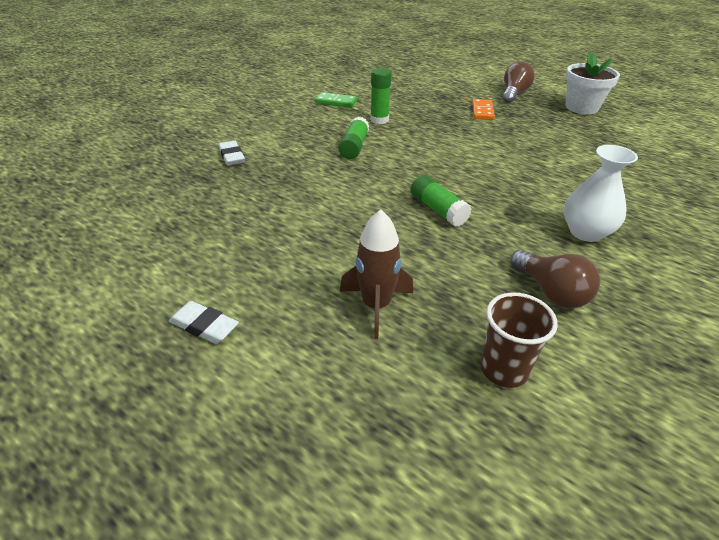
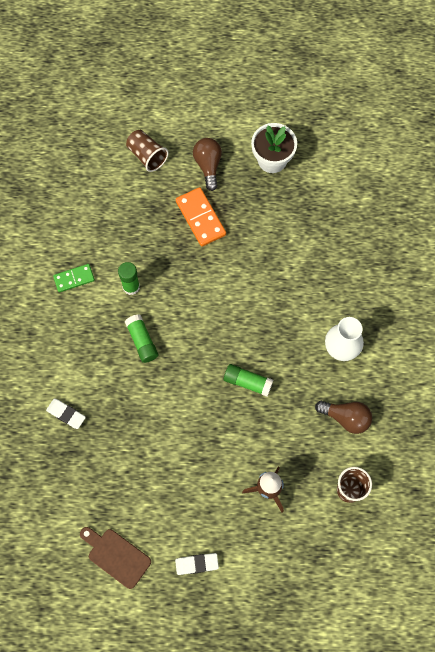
camera: 35 degrees left, 30 degrees up
(131, 266) = (116, 556): none -> brown cutting board
(462, 77) = (147, 156): none -> brown cup
(482, 111) = (201, 218): orange domino -> orange domino, size x1.56

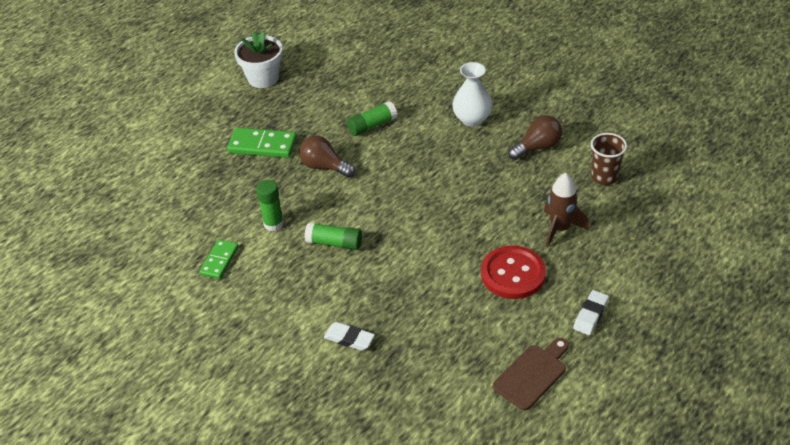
camera: 50 degrees left, 25 degrees down
(66, 414) = (349, 338): white eraser -> white eraser turned 45 degrees clockwise
(116, 556) = (532, 374): brown cutting board -> brown cutting board turned 150 degrees clockwise
(147, 156) = (164, 150): brown cup -> none
(198, 485) = (513, 274): none -> red button
(201, 218) = (262, 145): orange domino -> green domino
(208, 166) = (221, 117): brown light bulb -> brown light bulb (325, 167)
(247, 382) = (446, 191): green glue stick -> green glue stick (372, 125)

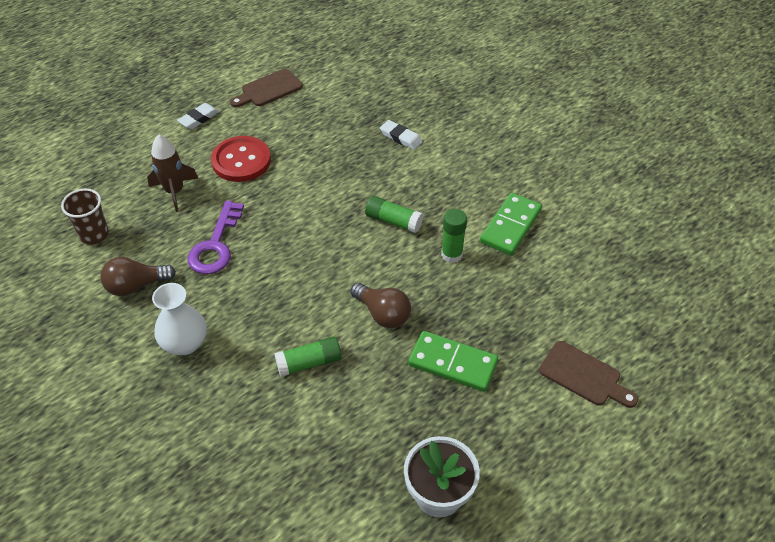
camera: 170 degrees left, 5 degrees up
(161, 156) = (584, 376): none -> brown cutting board
(219, 261) = (510, 226): green domino -> green domino, size x1.56
(490, 189) = (215, 245): none -> purple key

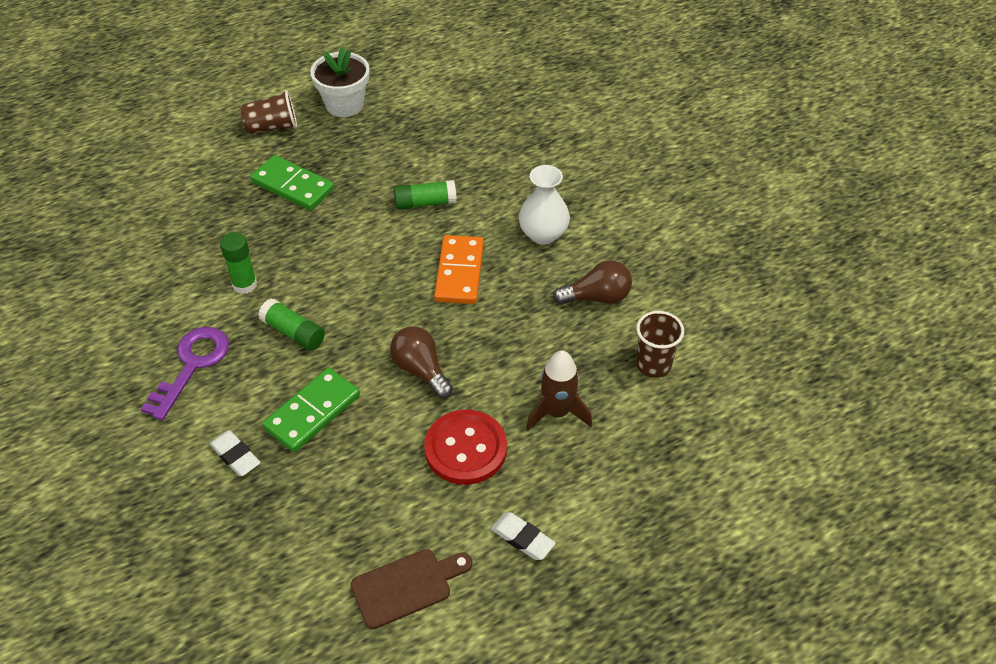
camera: 170 degrees left, 0 degrees up
(199, 119) = (522, 538): white eraser -> white eraser turned 75 degrees clockwise
(215, 245) = (507, 331): purple key -> purple key (192, 365)
(263, 292) = (459, 272): none -> orange domino
(382, 314) = (342, 235): brown light bulb -> brown light bulb (421, 370)
(510, 226) = (162, 307): green domino -> green domino (312, 412)
(510, 442) = (272, 127): none -> brown cup
(584, 376) = (181, 162): brown cutting board -> none

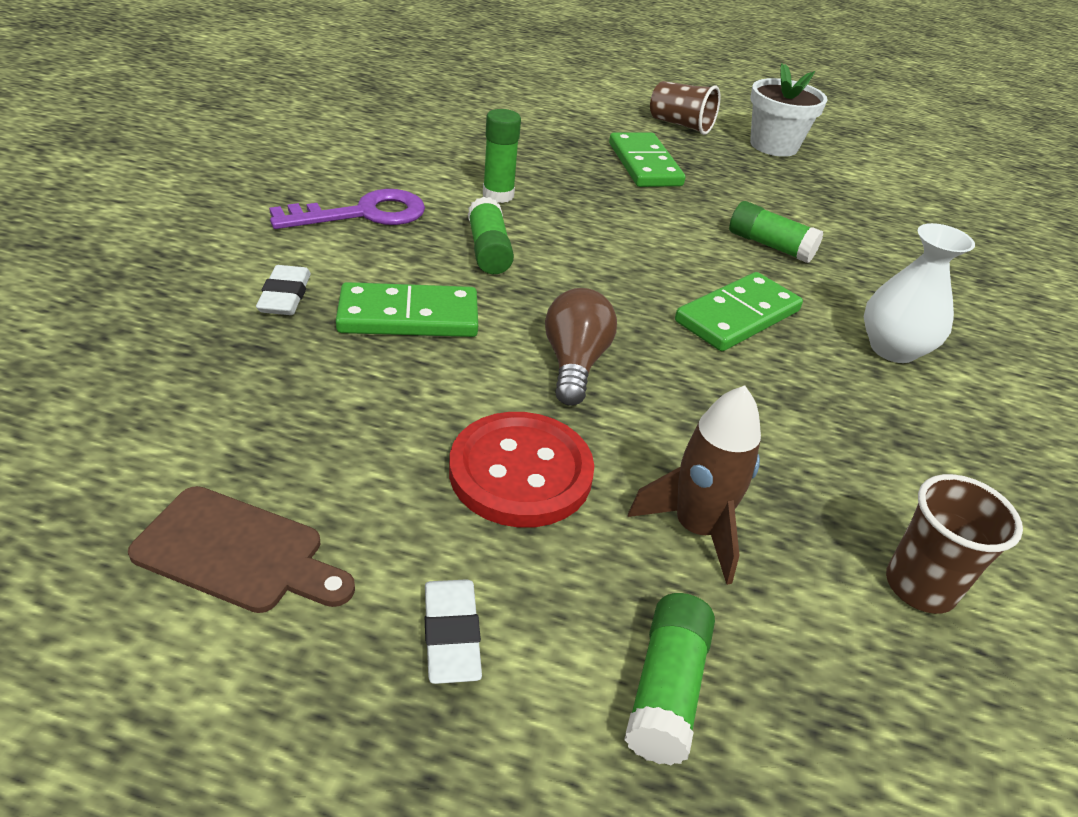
camera: 40 degrees right, 10 degrees down
(459, 272) = (737, 316): orange domino -> green domino
(597, 297) = (905, 451): brown light bulb -> none
(611, 488) = (666, 689): none -> green glue stick

